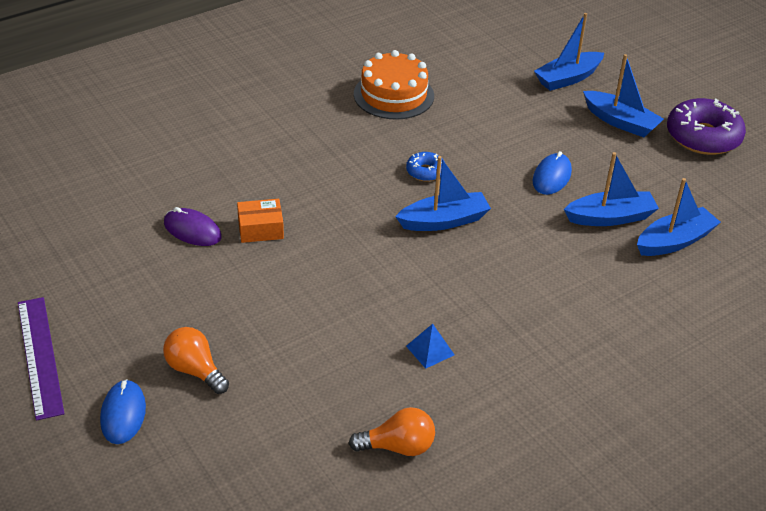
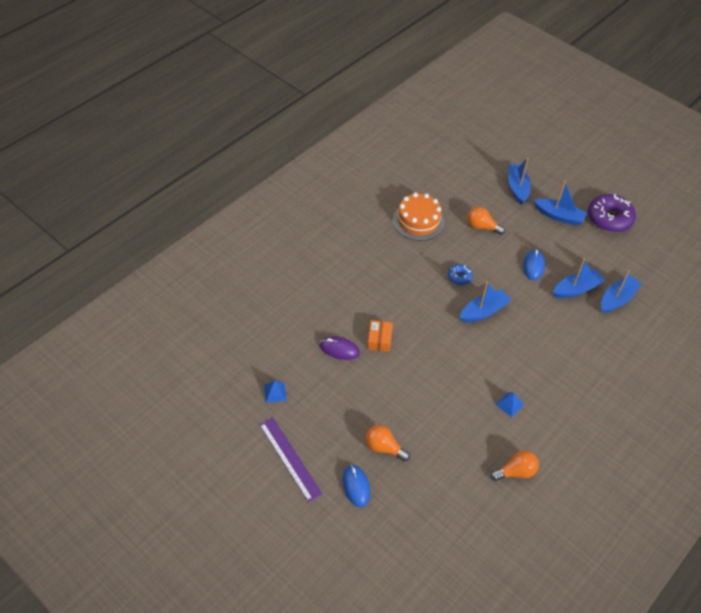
camera: 15 degrees left, 10 degrees up
(65, 267) = (275, 392): none -> blue pyramid
(260, 229) = (379, 340): orange box -> orange box turned 60 degrees counterclockwise
(490, 116) = (482, 227): none -> orange light bulb
(568, 78) = (517, 188): blue boat -> blue boat turned 135 degrees clockwise

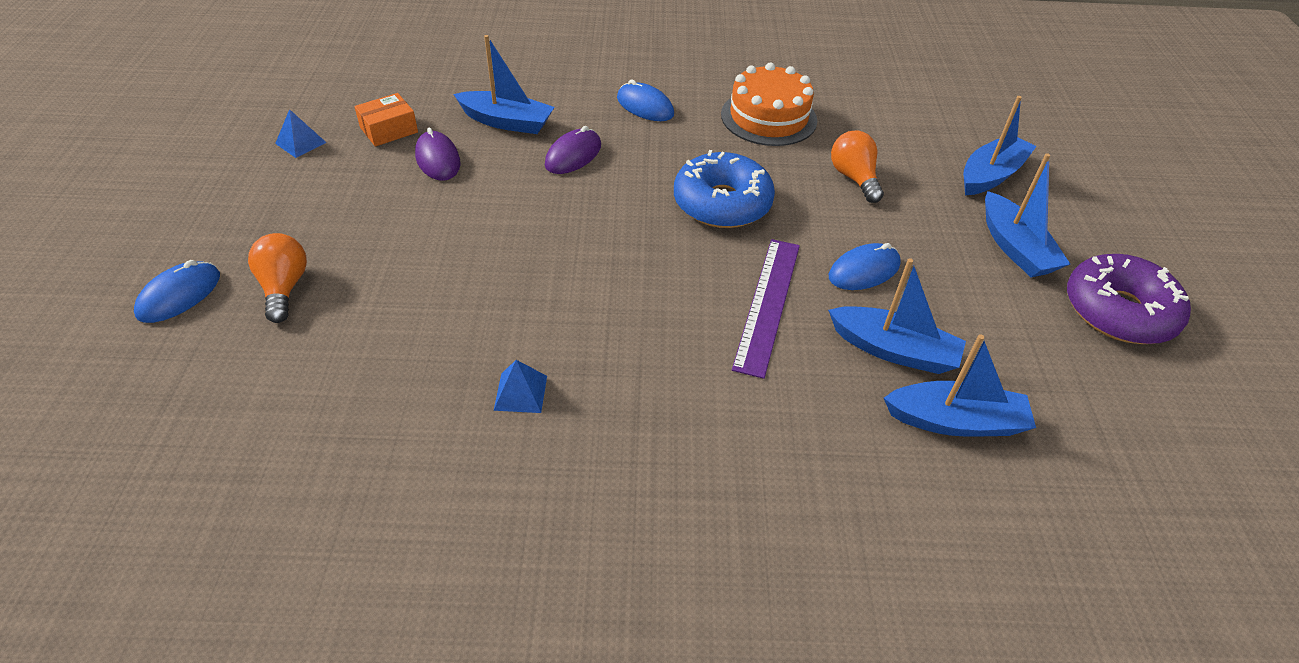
camera: 50 degrees right, 5 degrees down
(289, 459) = (187, 208): purple ruler -> purple ruler (767, 304)
(369, 254) = (645, 106): none -> blue mouse
(379, 340) = (498, 185): orange box -> orange box (389, 130)
(382, 302) = (573, 155): none -> purple mouse
(459, 277) = (722, 203): blue donut -> blue donut, size x2.02
(483, 311) = (687, 261): blue boat -> blue boat (506, 122)
(515, 472) = (366, 483): orange light bulb -> none

